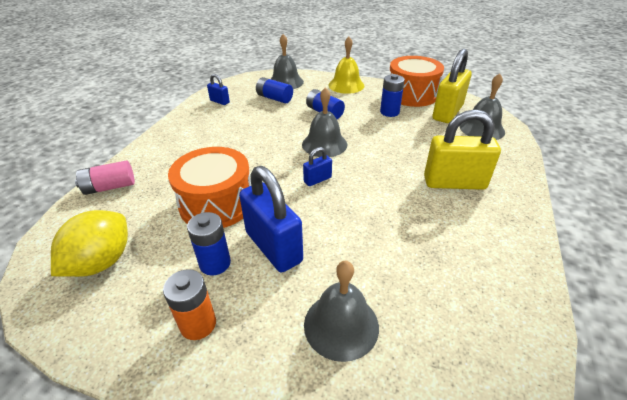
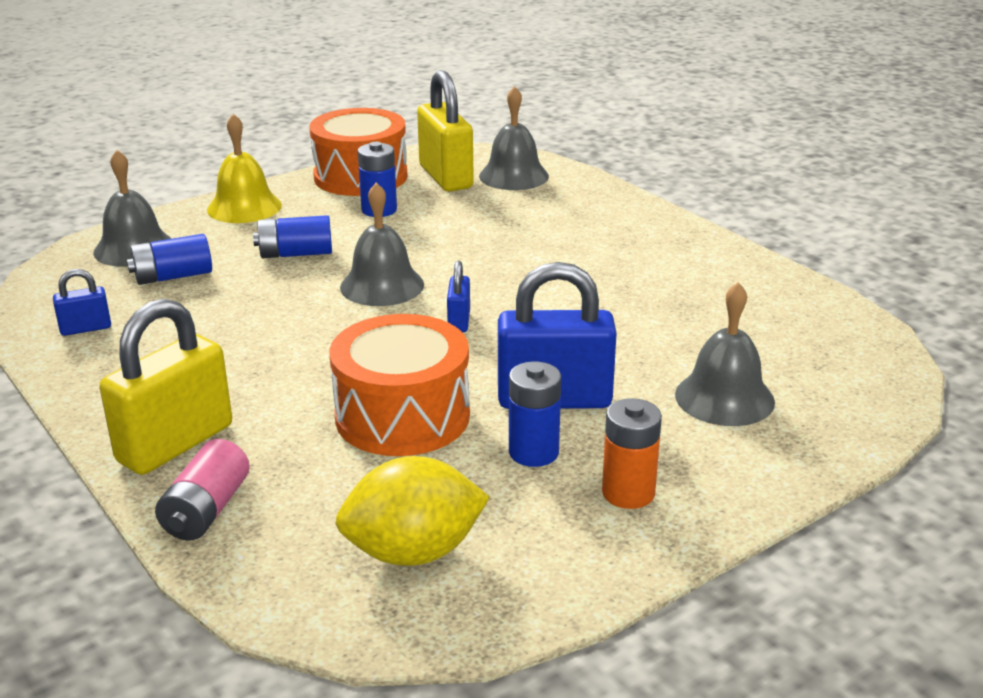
camera: 55 degrees left, 10 degrees down
(102, 262) = (413, 552): yellow lemon -> yellow lemon turned 75 degrees counterclockwise
(454, 183) = (590, 240): yellow padlock -> yellow padlock (175, 444)

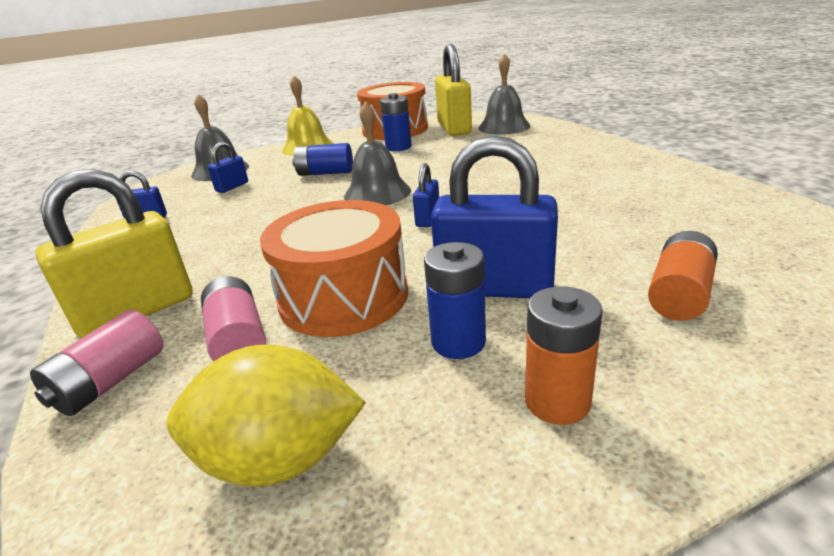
camera: 15 degrees right, 0 degrees up
(173, 276) = (232, 187): blue battery -> blue padlock
(313, 464) = (238, 339): none -> pink battery
(724, 398) = (679, 294): grey bell -> orange battery

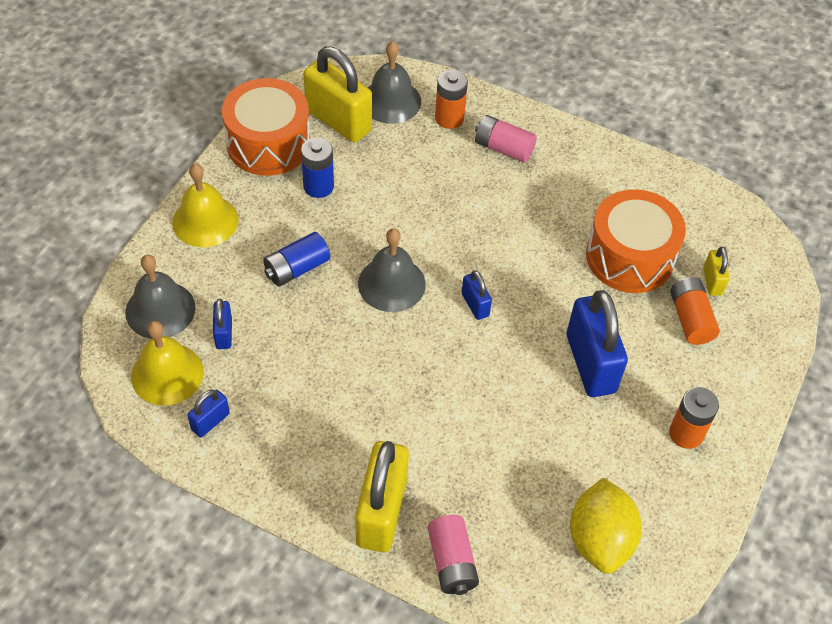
camera: 45 degrees left, 25 degrees up
(171, 193) = (167, 374): none -> yellow bell
(238, 339) = (485, 491): pink battery -> pink battery (503, 148)
(279, 459) = (600, 539): yellow lemon -> yellow lemon turned 45 degrees counterclockwise
(343, 297) = (507, 421): orange drum -> orange drum (629, 257)
(458, 342) = (610, 421): blue battery -> none
(494, 287) = (590, 363): blue padlock -> blue padlock turned 75 degrees counterclockwise
(540, 137) = (449, 118): none -> orange battery
(746, 274) = (712, 281): none -> yellow padlock

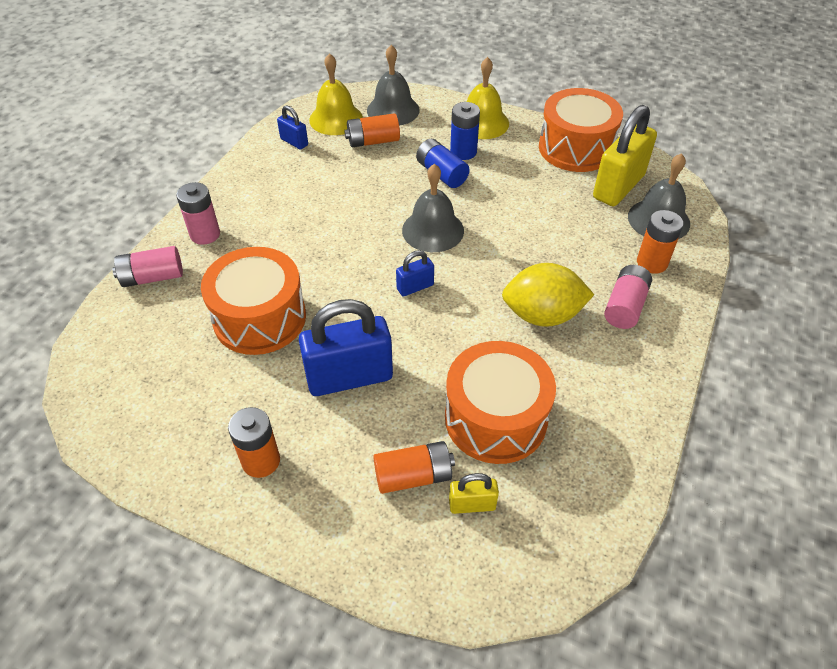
camera: 90 degrees right, 5 degrees down
(224, 333) = (373, 141): blue padlock -> orange battery
(318, 186) = (535, 180): blue battery -> blue battery (463, 152)
(381, 512) = (205, 234): yellow padlock -> pink battery
(516, 444) = (260, 318): none -> orange drum
(600, 539) = (153, 380): yellow lemon -> yellow lemon (542, 315)

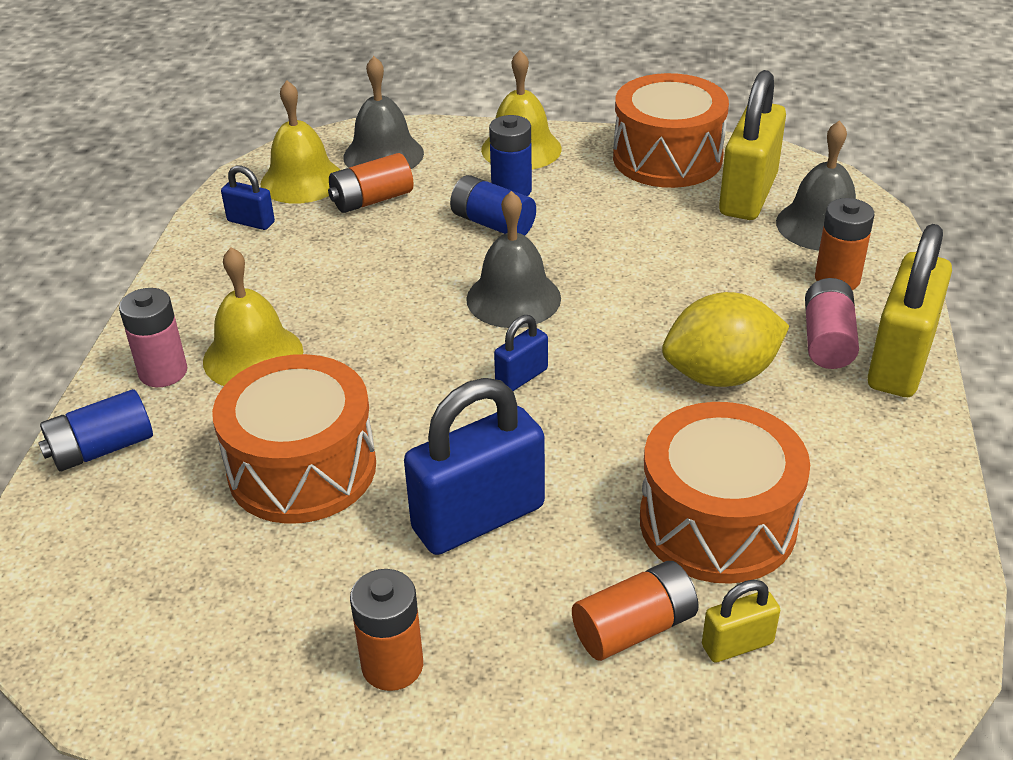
camera: 15 degrees left, 10 degrees down
(152, 277) = (102, 449): pink battery -> blue battery
(260, 235) = (253, 356): none -> yellow bell
(668, 333) = (900, 361): none -> yellow padlock

